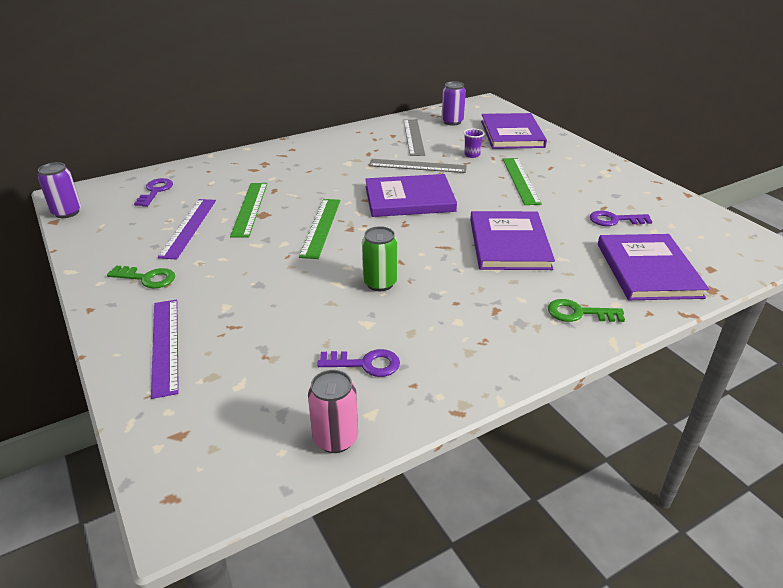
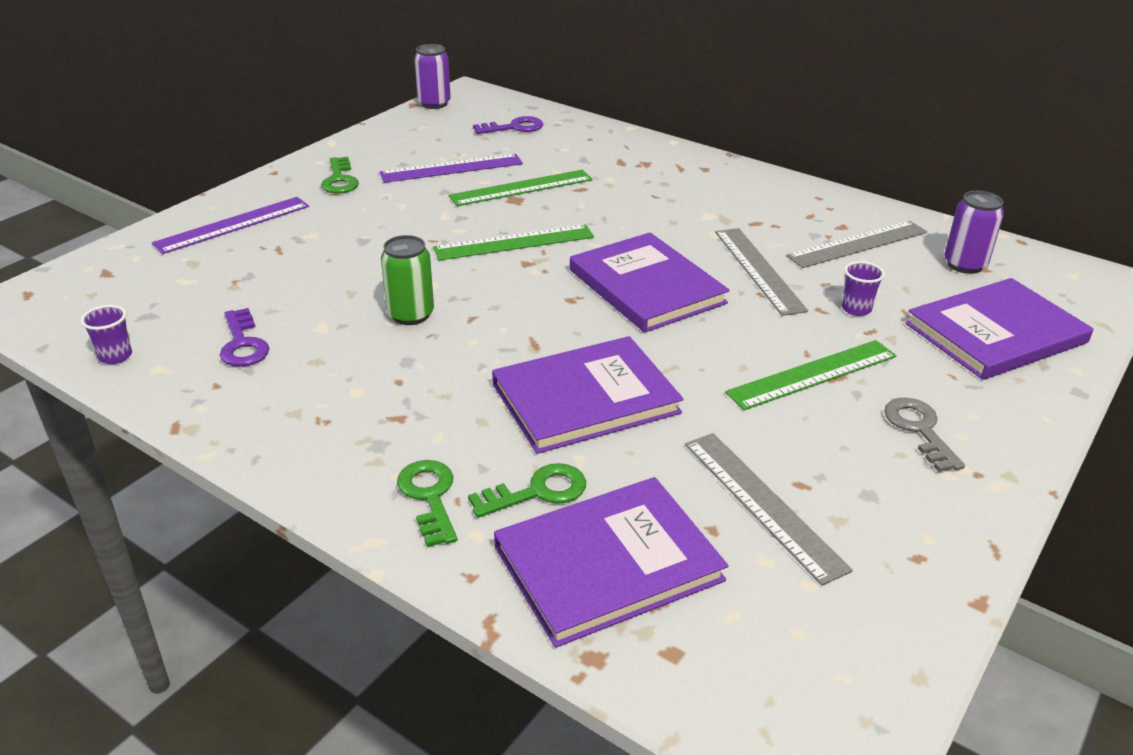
camera: 65 degrees right, 0 degrees up
(335, 439) = (115, 356): pink can -> purple cup
(575, 171) = (919, 430): none -> grey key
(586, 277) = (537, 492): none -> green key
(615, 220) = (762, 504): purple key -> grey ruler

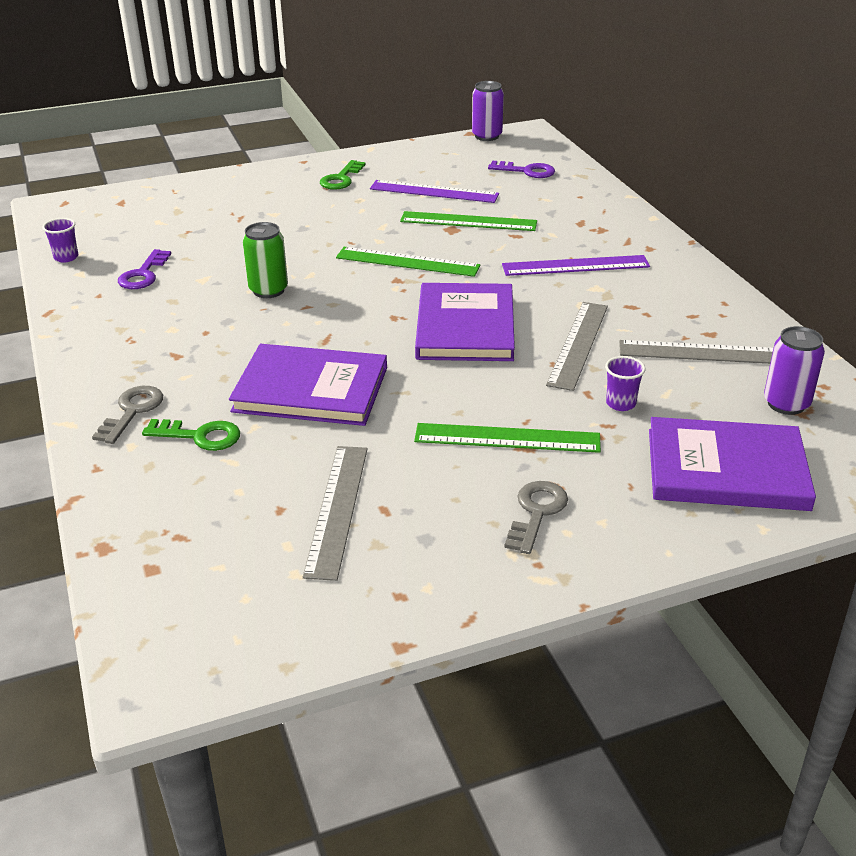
camera: 35 degrees right, 0 degrees up
(233, 225) = (232, 192): purple ruler -> purple ruler (575, 266)
(429, 497) = (132, 411): green key -> grey key
(608, 563) = (184, 498): purple book -> none

